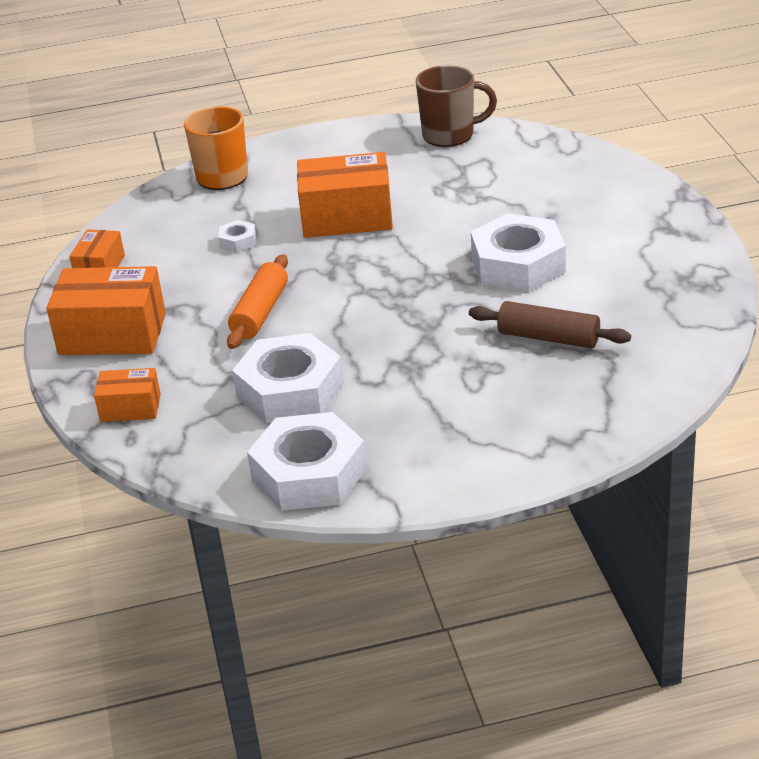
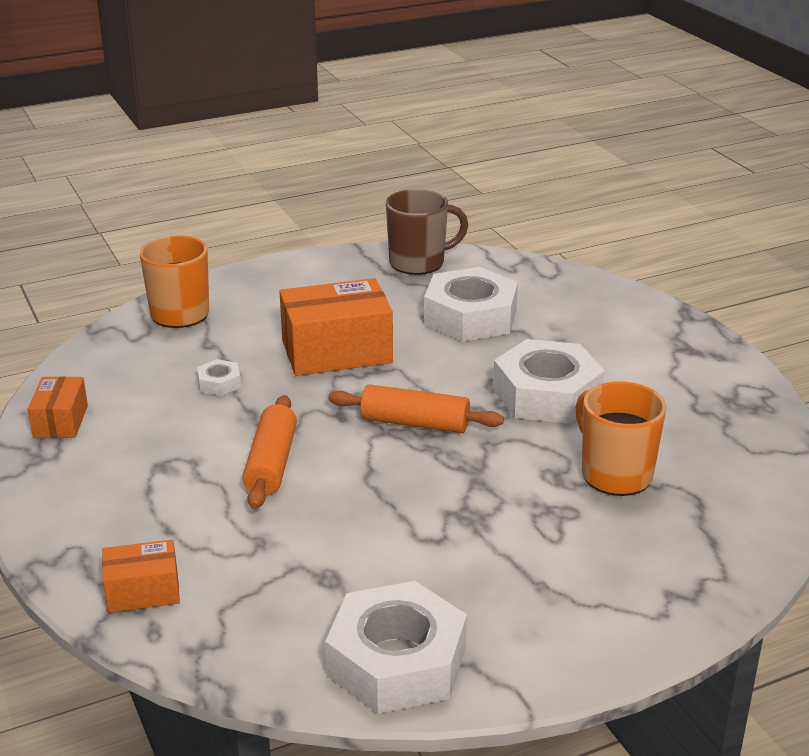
camera: 15 degrees left, 5 degrees down
(112, 334) = (96, 500): orange box -> none
(290, 390) = (337, 555): white nut -> white nut (470, 317)
(392, 284) = (415, 423): none -> orange rolling pin
(548, 338) = (614, 474): brown rolling pin -> orange mug

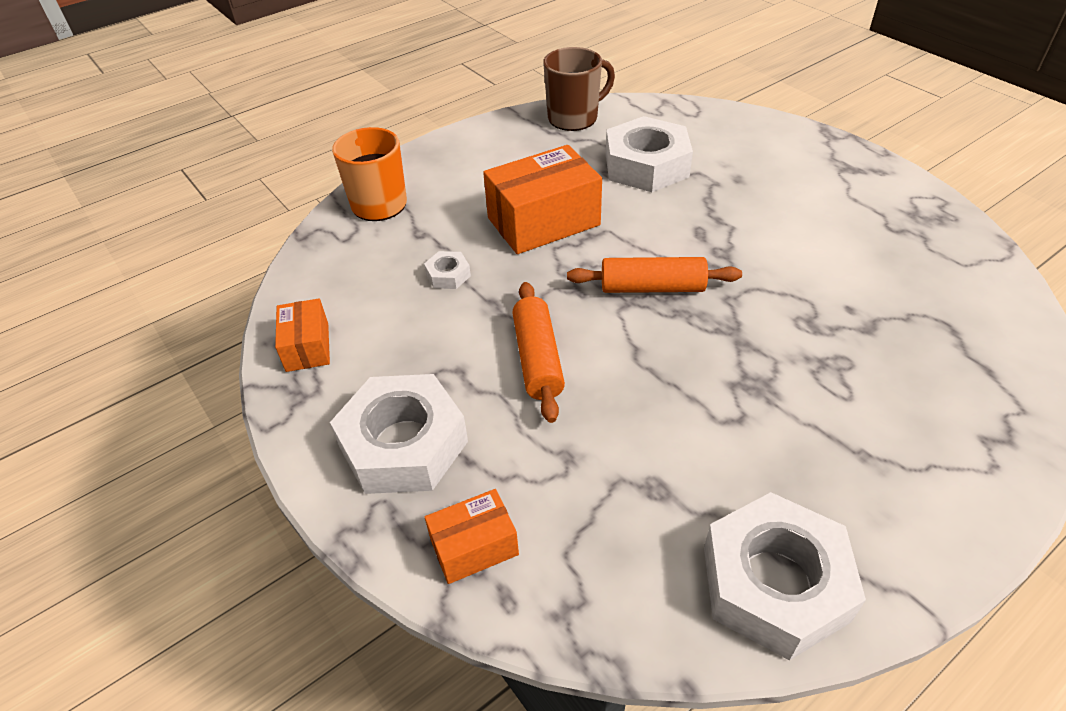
camera: 10 degrees left, 15 degrees up
(547, 394) = (755, 235): white nut -> white nut (403, 444)
(614, 474) = (861, 311): orange mug -> none

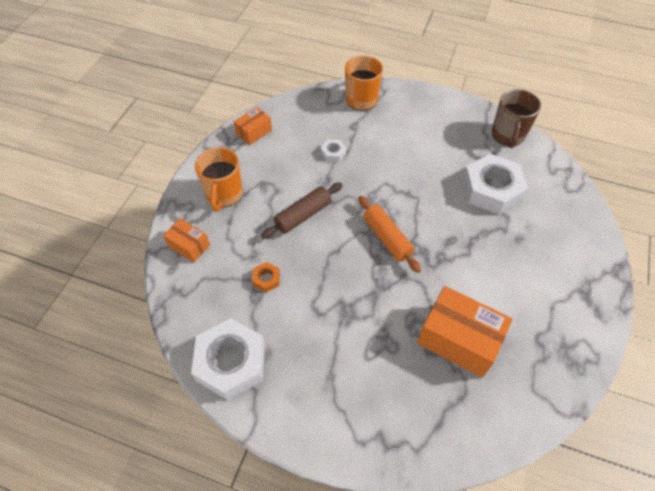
camera: 55 degrees right, 10 degrees up
(403, 444) = (224, 195): white nut -> orange mug
(538, 359) = (303, 215): orange rolling pin -> brown rolling pin
(543, 221) = (402, 168): orange box -> orange box (458, 340)
(574, 118) = (508, 135): brown mug -> brown mug turned 75 degrees clockwise
(630, 459) = (266, 279): none -> orange nut

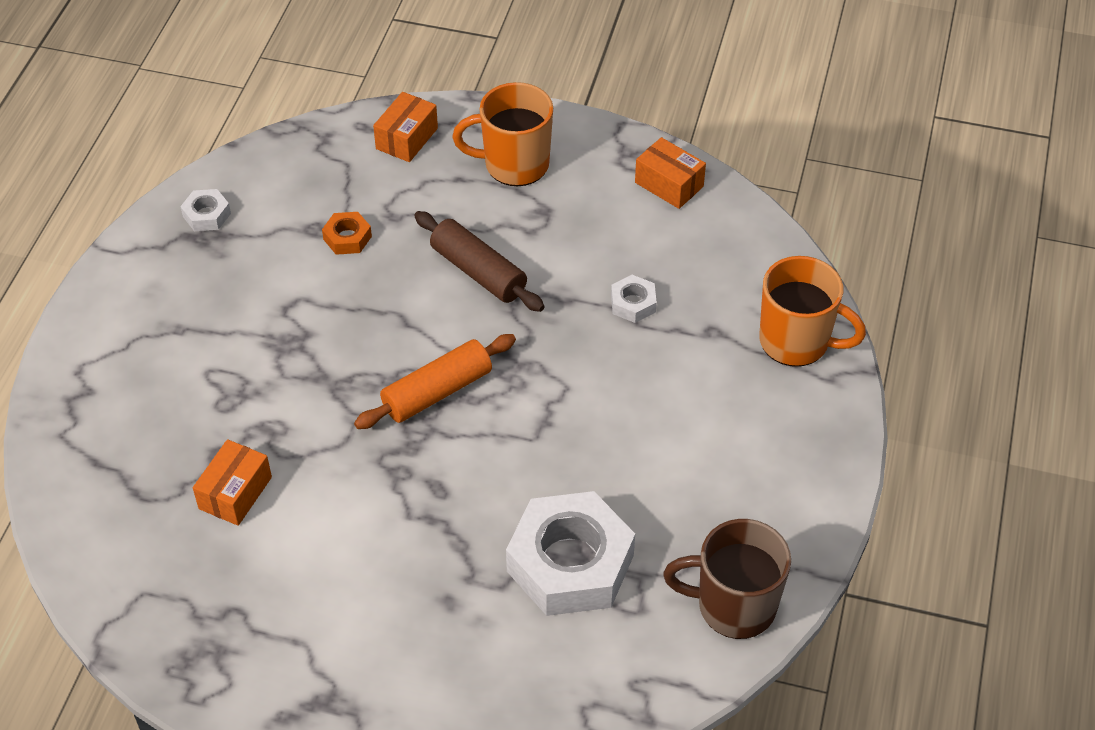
camera: 85 degrees right, 5 degrees down
(231, 362) = (207, 215): white nut -> white nut, size x0.43
(458, 340) = (235, 493): orange box -> orange box, size x0.55

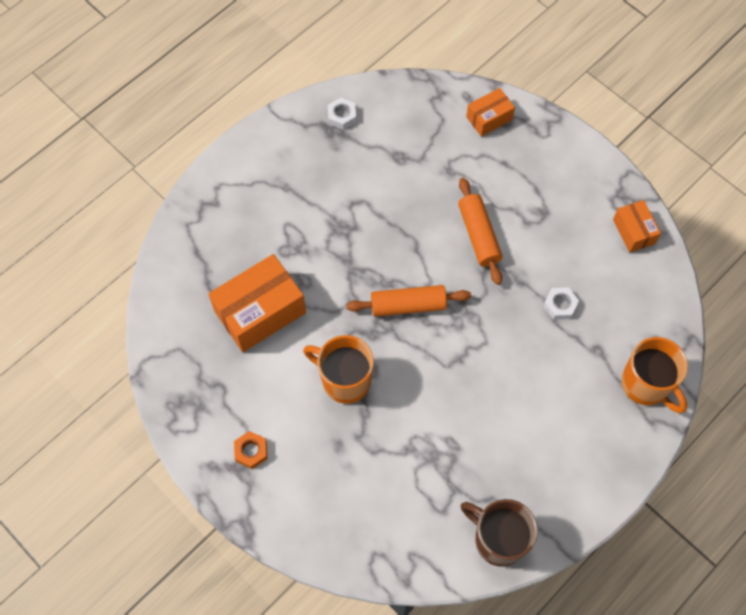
camera: 30 degrees right, 15 degrees up
(235, 493) = (260, 312): orange box -> orange box, size x1.83
(347, 238) = (414, 172): orange nut -> orange nut (251, 451)
(478, 272) = (479, 235): brown rolling pin -> orange rolling pin
(514, 164) = (544, 169): orange mug -> orange mug (344, 380)
(570, 563) = (420, 459): white nut -> none

